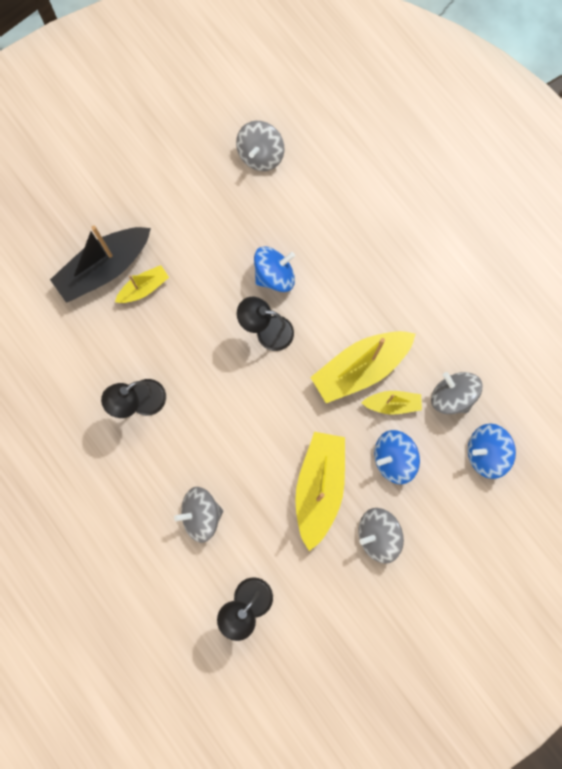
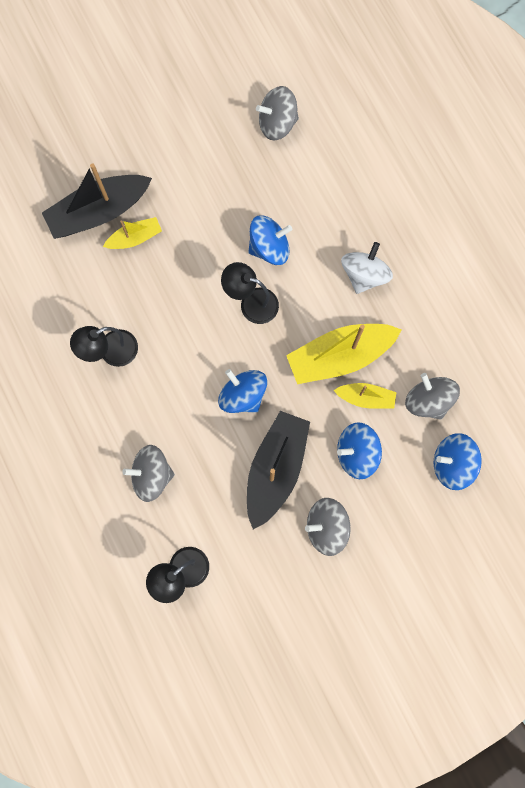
camera: 10 degrees right, 0 degrees up
(260, 155) = (277, 123): grey spinning top -> grey spinning top turned 45 degrees clockwise
(275, 422) = (243, 395): none -> blue spinning top
(319, 487) = (276, 469): yellow boat -> black boat
(369, 286) = (364, 275): none -> white spinning top

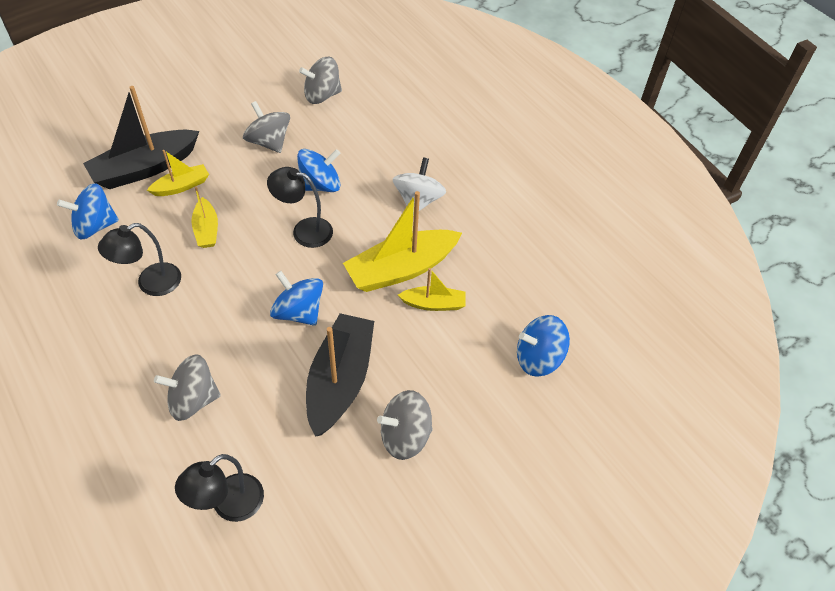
camera: 10 degrees left, 25 degrees down
(160, 294) = (206, 230): none -> yellow boat
(357, 453) = (431, 357): blue spinning top -> blue spinning top (95, 226)
(428, 400) = (501, 301): grey spinning top -> grey spinning top (269, 142)

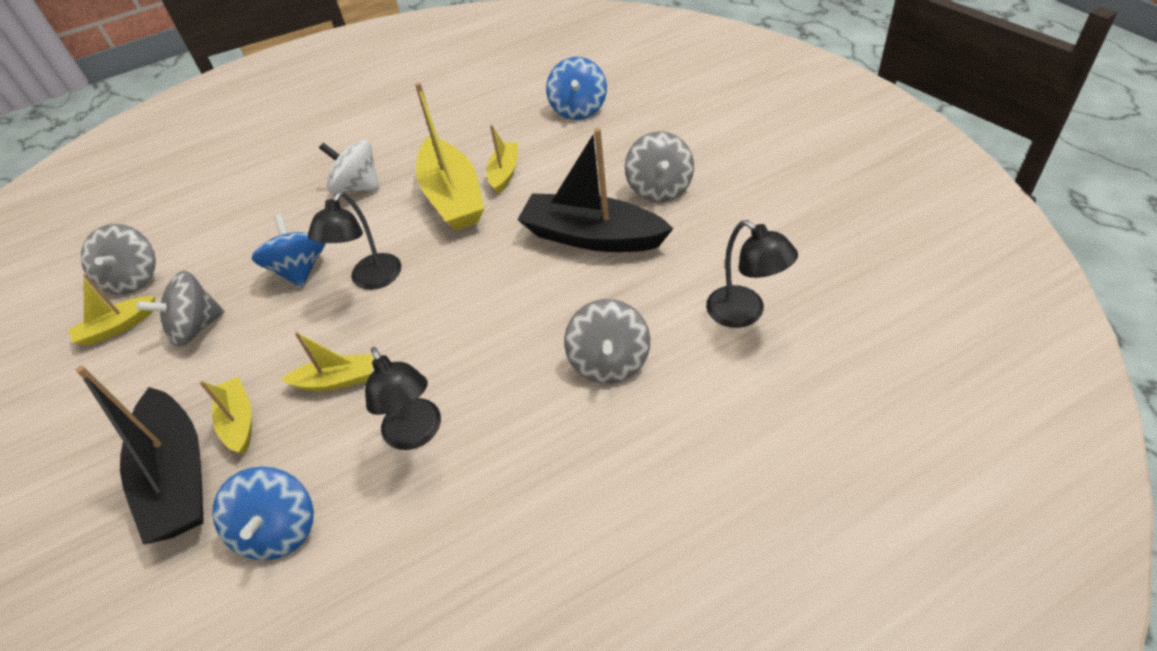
camera: 75 degrees left, 5 degrees down
(275, 102) = (118, 327): none -> yellow boat
(299, 312) = (495, 276): blue spinning top -> none

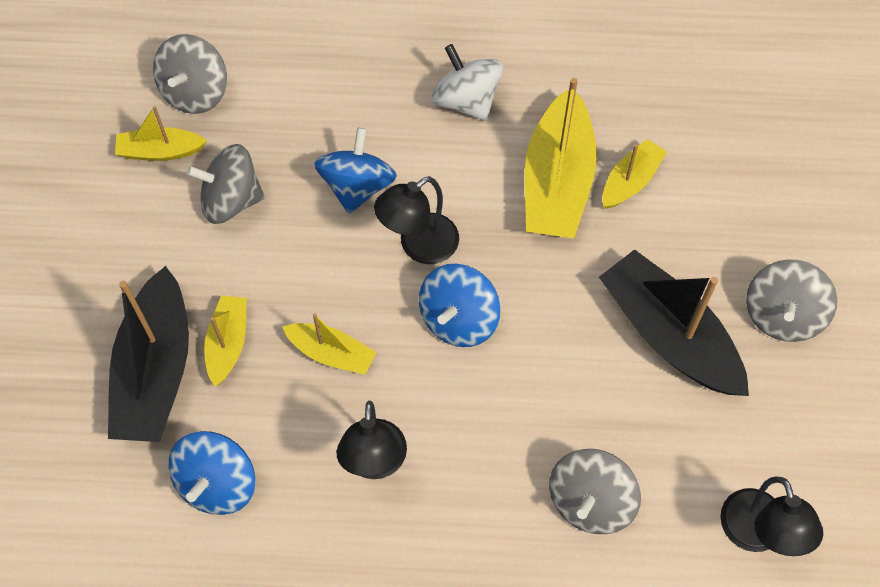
camera: 25 degrees right, 15 degrees up
(578, 109) = (771, 132): blue spinning top -> blue spinning top (458, 319)

